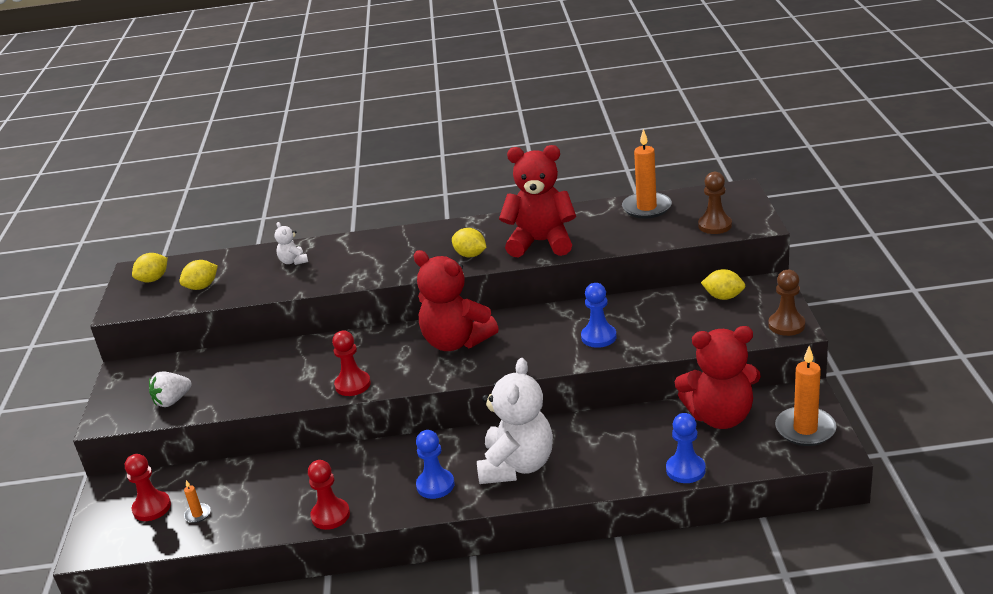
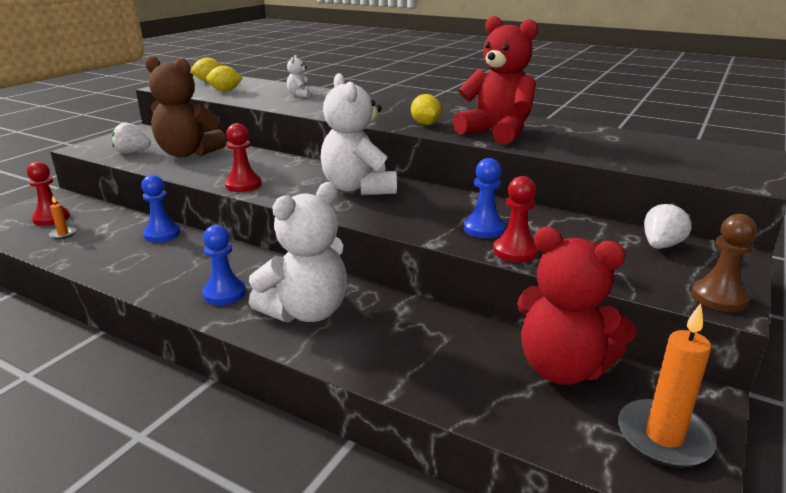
camera: 30 degrees right, 5 degrees down
(234, 375) = (188, 153): none -> brown teddy bear
(330, 515) = (126, 276): red pawn -> red pawn (515, 251)
(456, 342) = (358, 188): red teddy bear -> white teddy bear
(646, 208) = (632, 139): orange candle -> none
(685, 470) = (460, 402): blue pawn -> blue pawn (162, 234)
(715, 225) = (694, 168): brown pawn -> none
(723, 297) = (661, 246): yellow lemon -> white strawberry

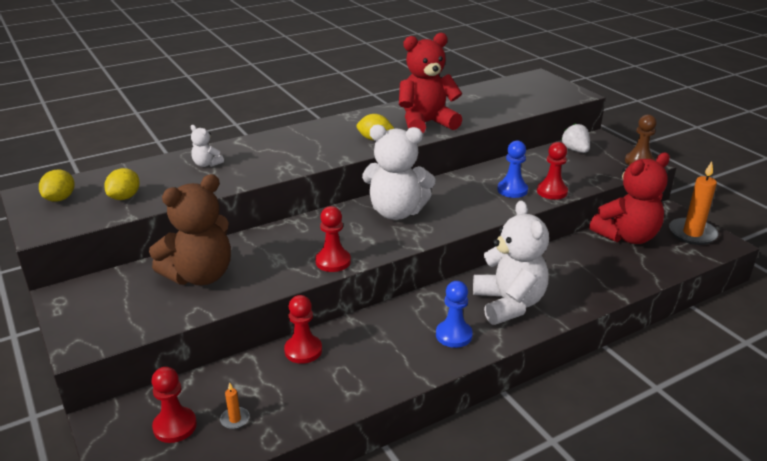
camera: 60 degrees left, 5 degrees up
(132, 152) = (149, 311): white strawberry -> none
(162, 234) = (303, 350): blue pawn -> red pawn

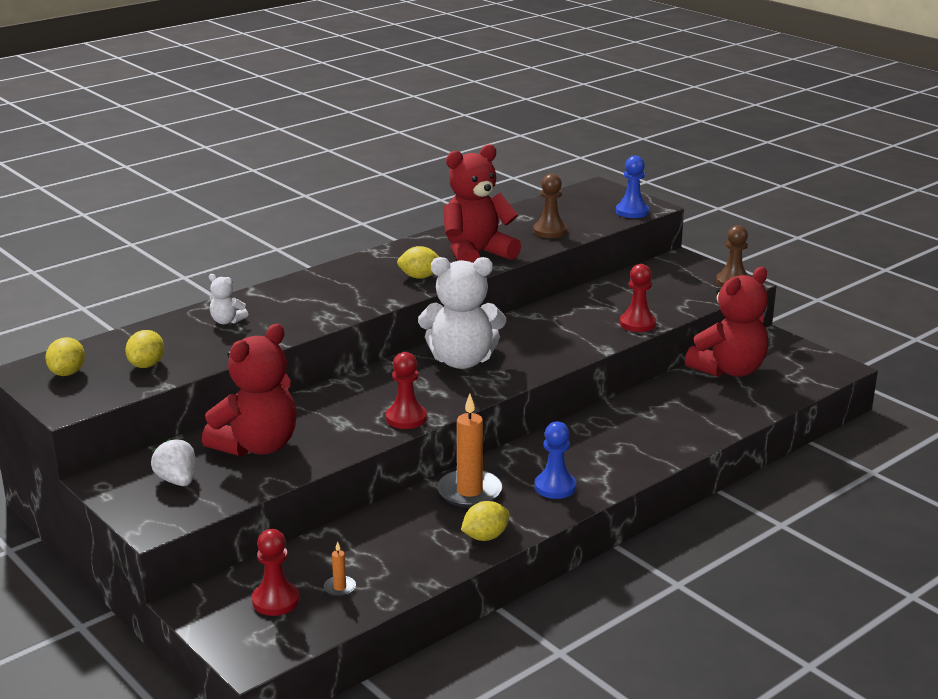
camera: 10 degrees left, 5 degrees down
(200, 276) = (257, 446): brown teddy bear -> red teddy bear
(303, 350) = (390, 518): red pawn -> none
(379, 380) = (485, 537): none -> yellow lemon
(491, 109) = (550, 231): none -> brown pawn
(509, 304) = (609, 451): white teddy bear -> none
(512, 190) = (591, 325): blue pawn -> blue pawn (632, 212)
(575, 150) = (656, 275): white strawberry -> white strawberry (177, 480)
(692, 233) = (802, 360): orange candle -> orange candle (469, 492)

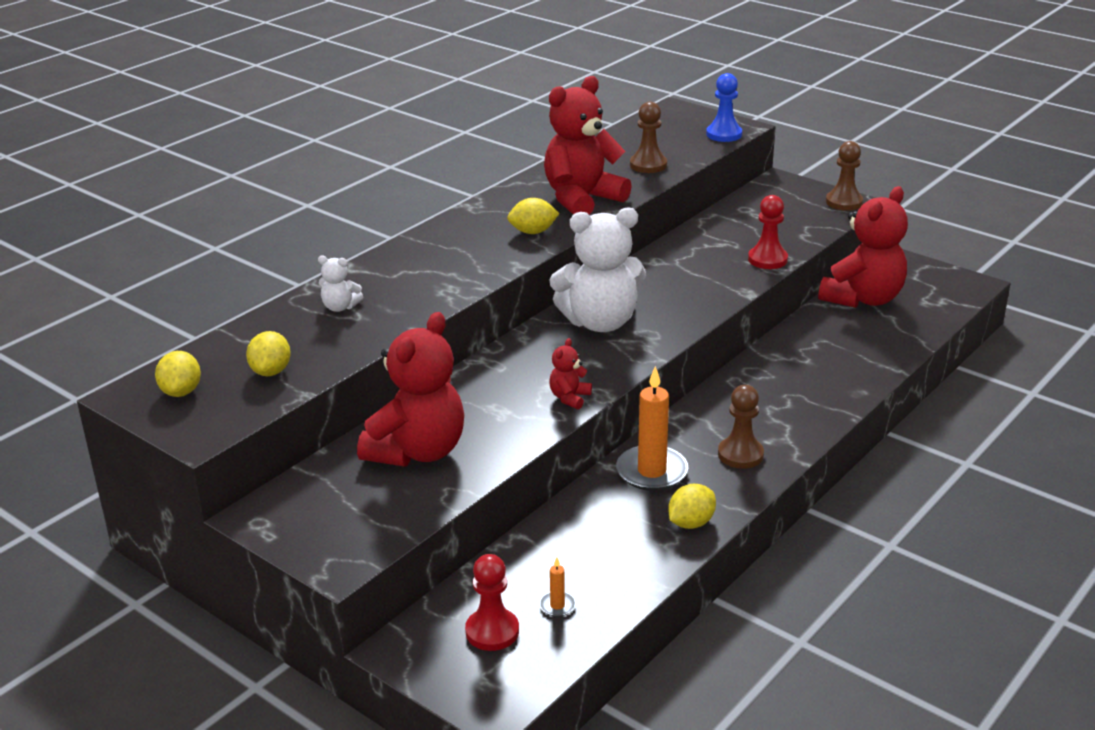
camera: 10 degrees left, 5 degrees up
(177, 480) = (343, 505): white strawberry -> none
(406, 418) = (569, 398): red pawn -> red teddy bear
(555, 487) = (740, 455): blue pawn -> brown pawn

